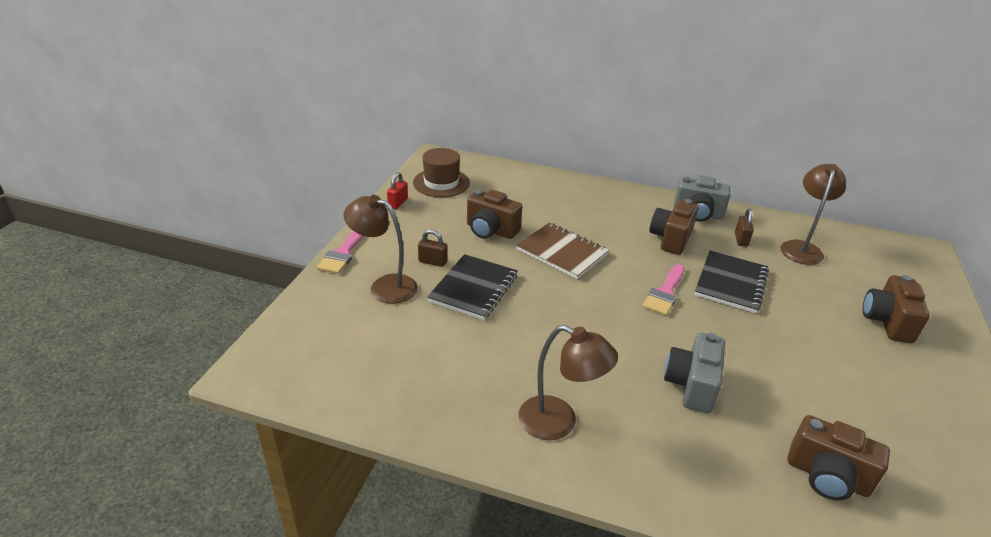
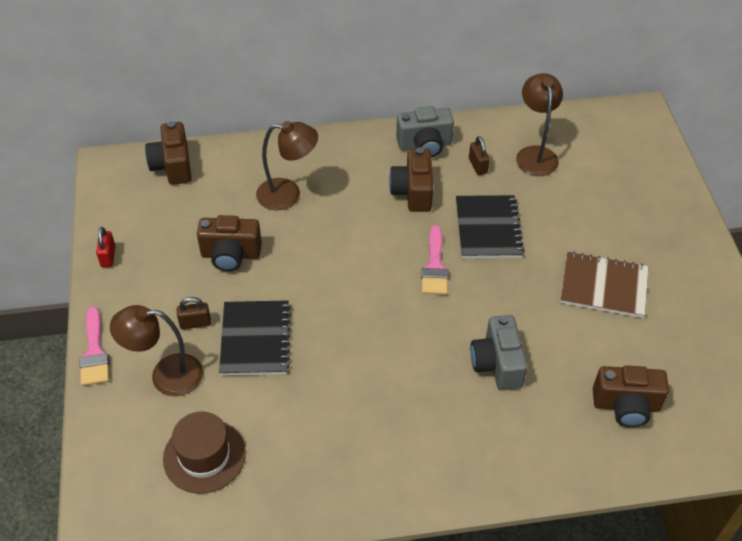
camera: 25 degrees left, 15 degrees up
(441, 183) = (138, 206): brown hat -> brown hat (204, 456)
(559, 423) = (407, 453): brown lamp -> brown lamp (288, 194)
(561, 252) = (316, 255): brown notebook -> brown notebook (603, 286)
(887, 322) = (630, 219): brown camera -> brown camera (172, 166)

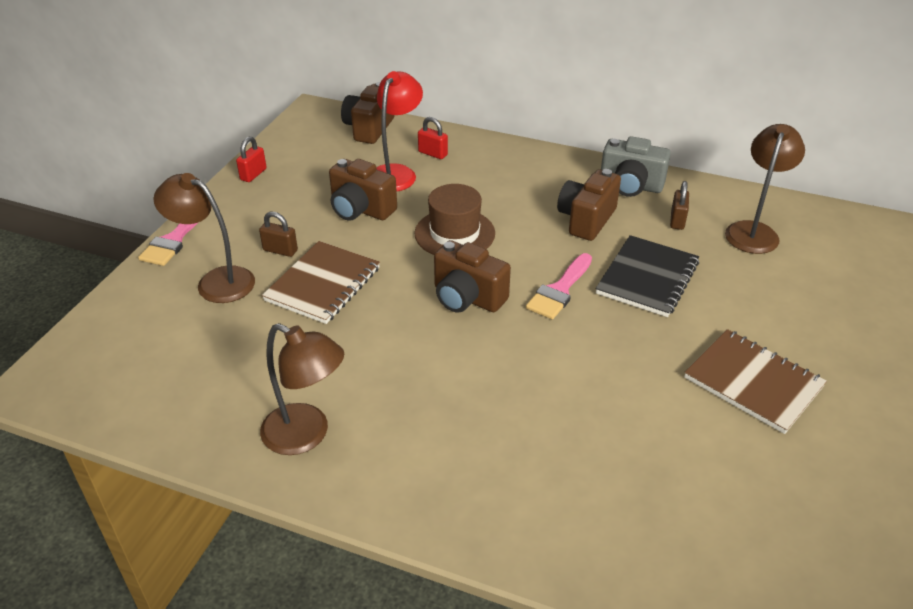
camera: 30 degrees right, 10 degrees down
(204, 456) = (188, 361): brown hat -> brown hat (454, 233)
(232, 205) = (396, 173): none -> red lamp
(248, 172) = (433, 153): none -> red padlock
(255, 339) = (323, 284): black notebook -> brown notebook
(288, 194) = (456, 181): brown lamp -> brown lamp (306, 435)
(497, 364) = (560, 407): grey camera -> none
(626, 406) = (695, 520): brown camera -> brown camera (467, 298)

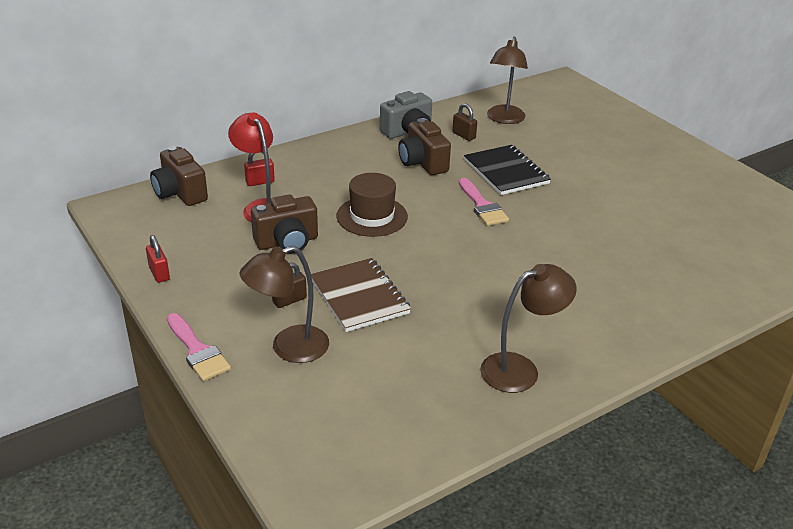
camera: 55 degrees left, 5 degrees down
(467, 298) = (449, 242): brown camera -> none
(753, 382) = (629, 186): brown notebook -> none
(754, 231) = (504, 119): brown lamp -> brown lamp turned 135 degrees counterclockwise

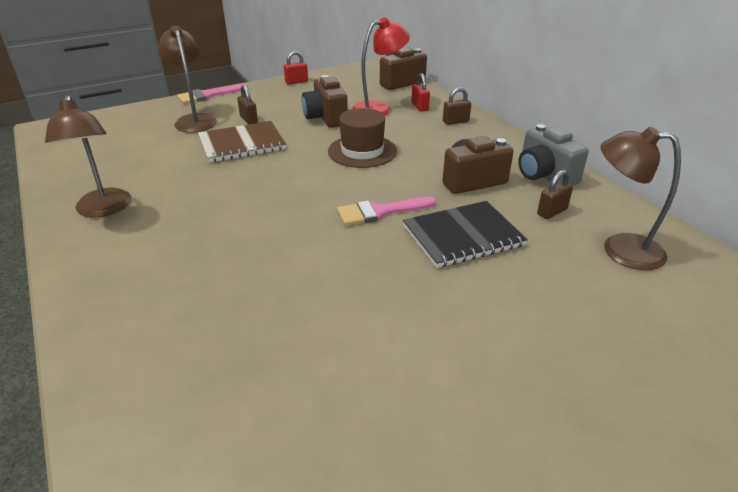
camera: 95 degrees right, 0 degrees up
(301, 163) = (455, 122): none -> brown padlock

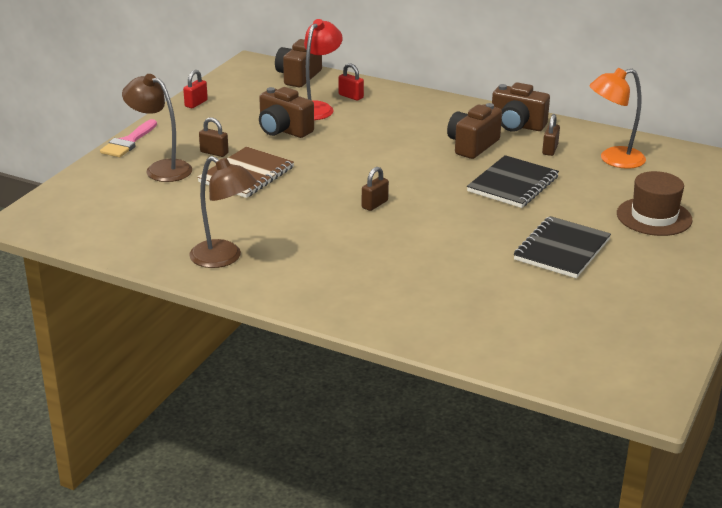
camera: 35 degrees left, 5 degrees down
(362, 151) = (359, 149): brown hat -> brown hat (654, 217)
(380, 212) = (438, 188): pink brush -> none
(418, 346) = (562, 250): none -> black notebook
(455, 122) = (399, 101): brown padlock -> brown padlock (374, 204)
(544, 175) = (517, 125): grey camera -> brown camera
(620, 249) = (613, 159): brown lamp -> orange lamp

